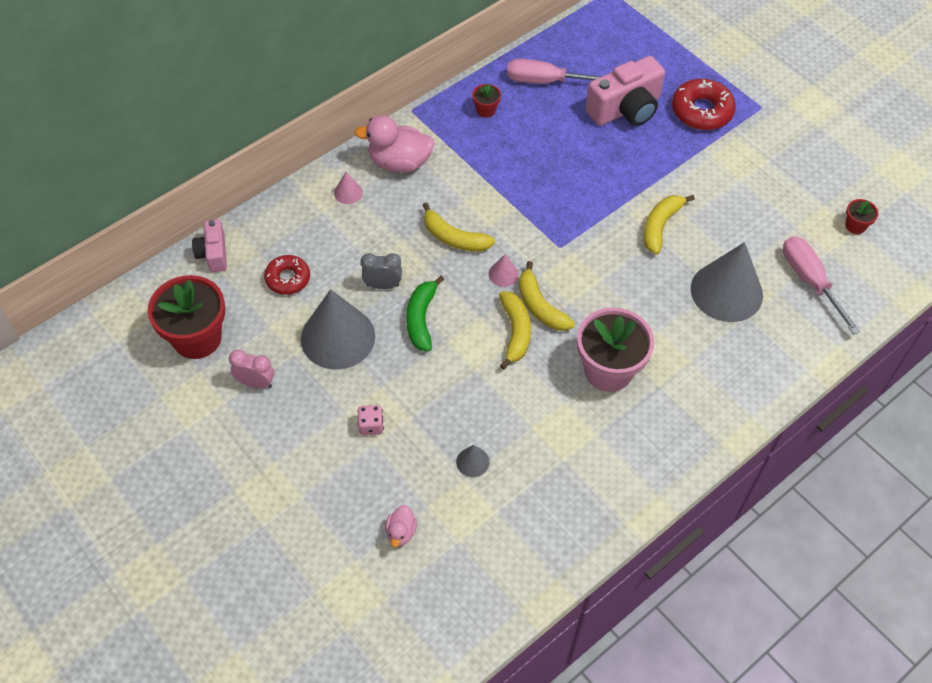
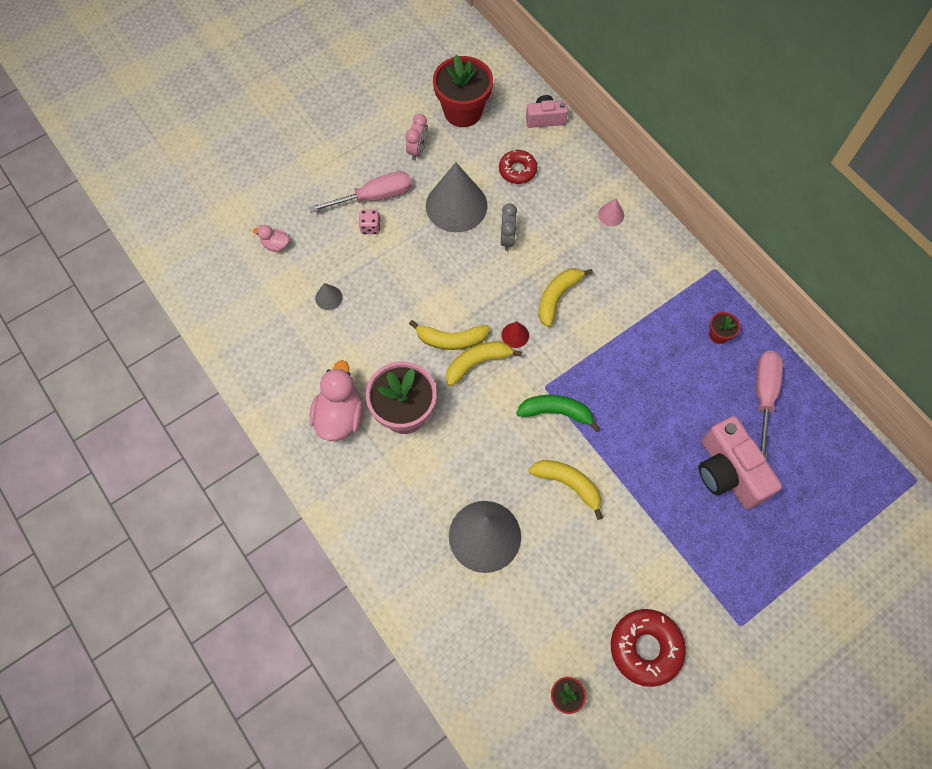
camera: 95 degrees right, 10 degrees up
(399, 163) = (647, 256): pink duck -> pink duck (340, 416)
(421, 319) = (470, 267): green banana -> green banana (556, 412)
(503, 274) = (515, 335): pink cone -> red cone
(701, 111) = (730, 554): red donut -> red donut (645, 648)
(809, 280) = (494, 625): pink screwdriver -> pink screwdriver (375, 197)

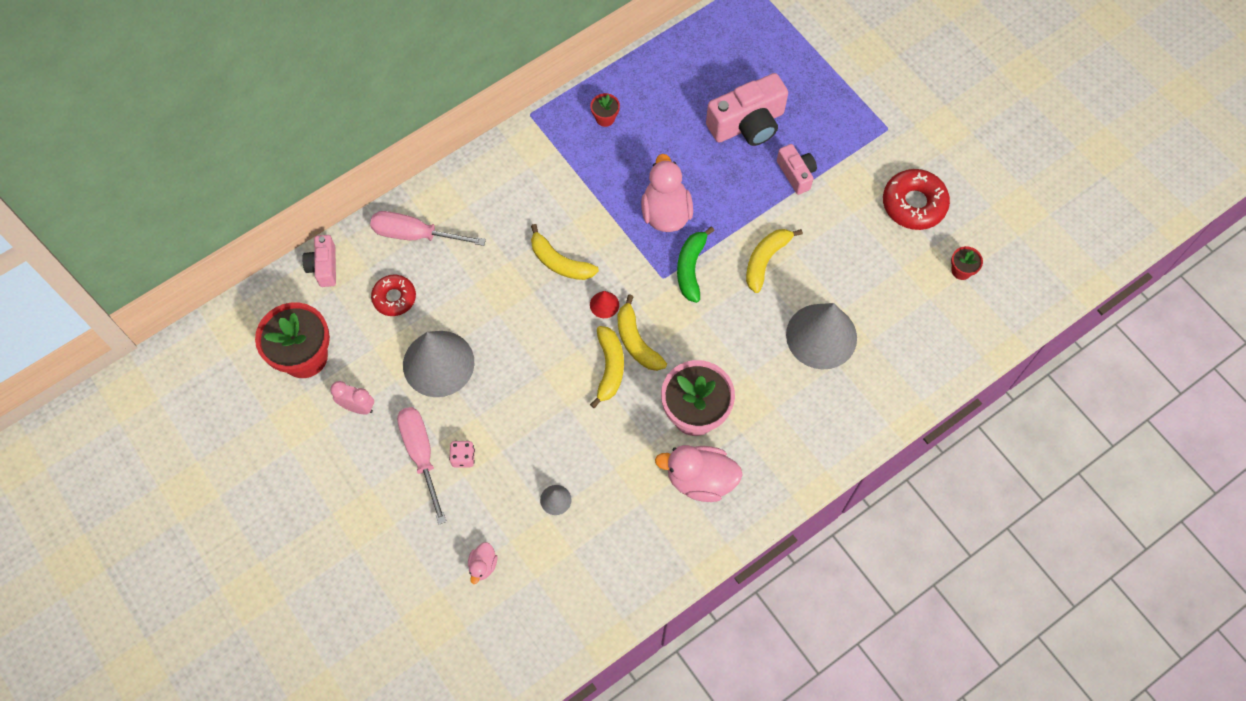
camera: 90 degrees left, 0 degrees up
(507, 239) = (486, 310): grey clock -> none
(611, 215) = (459, 206): pink cone -> none
(616, 390) = (665, 212): none -> pink duck
(672, 520) = (796, 174): none -> pink camera
(763, 395) = (669, 87): pink screwdriver -> pink screwdriver (414, 234)

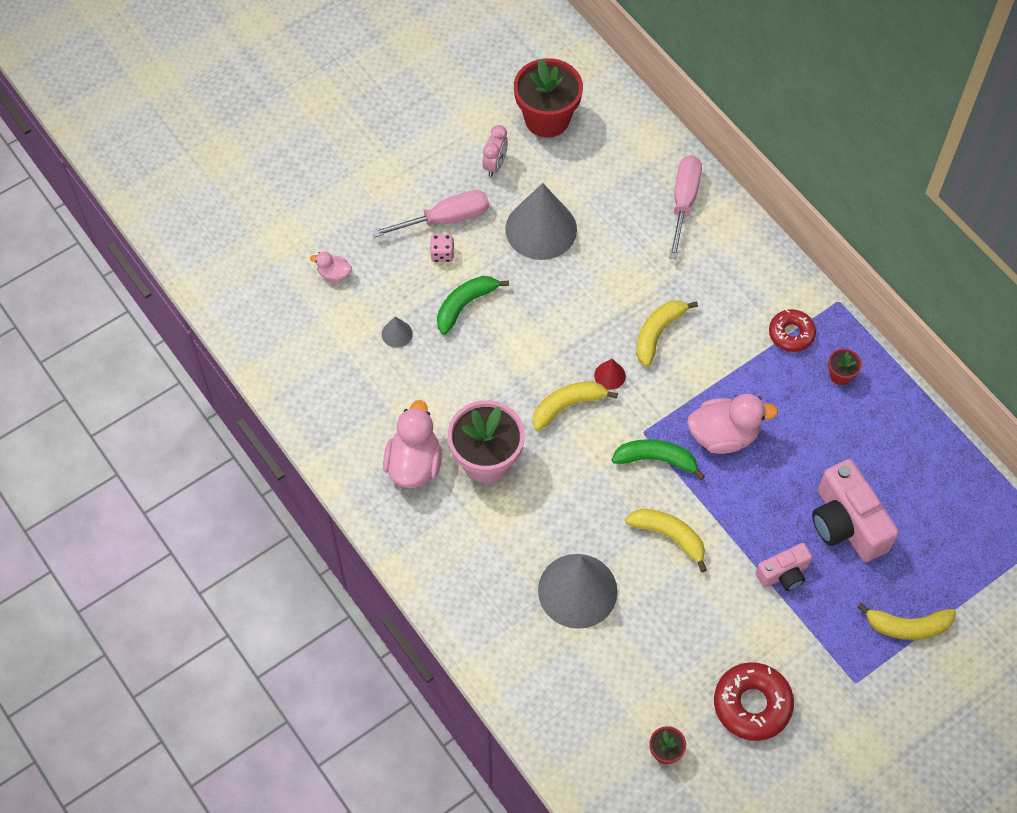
camera: 90 degrees right, 5 degrees down
(324, 266) = (644, 127): pink camera -> none
(394, 298) = (611, 188): red donut -> red donut (791, 334)
(524, 434) = (465, 305): none -> green banana
(609, 368) = (537, 380): yellow banana -> yellow banana (907, 626)

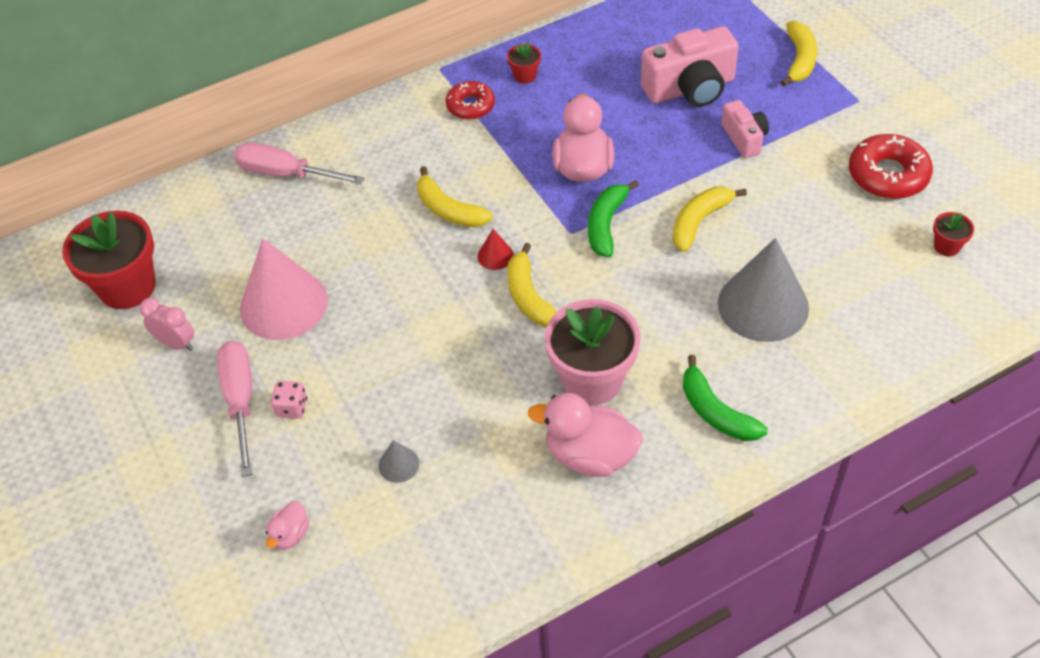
camera: 80 degrees left, 10 degrees down
(465, 305) = (372, 387): green banana -> green banana (715, 411)
(541, 229) = (283, 304): grey cone -> pink cone

